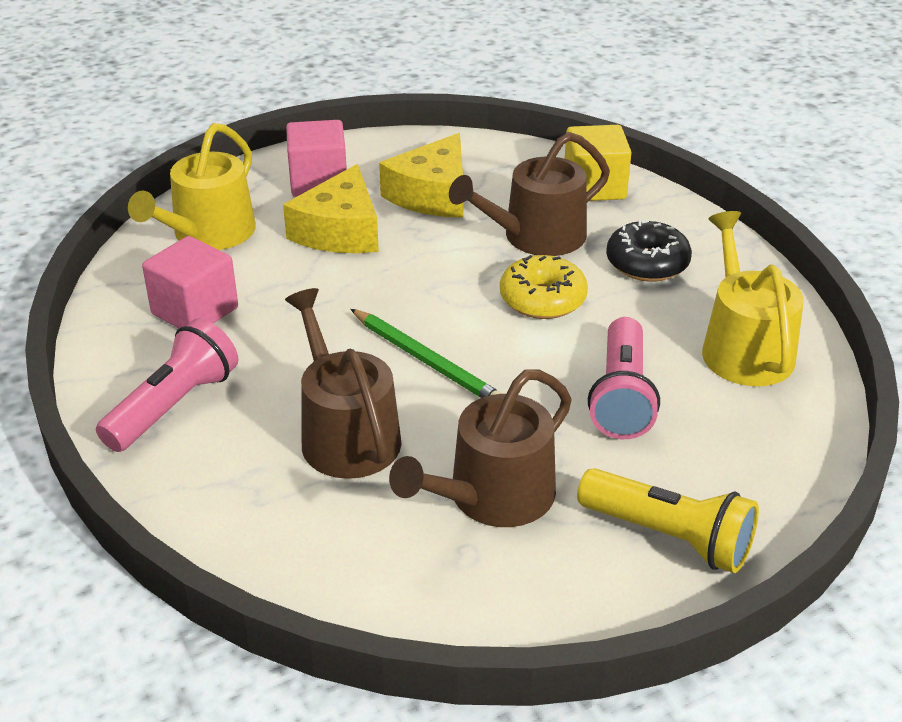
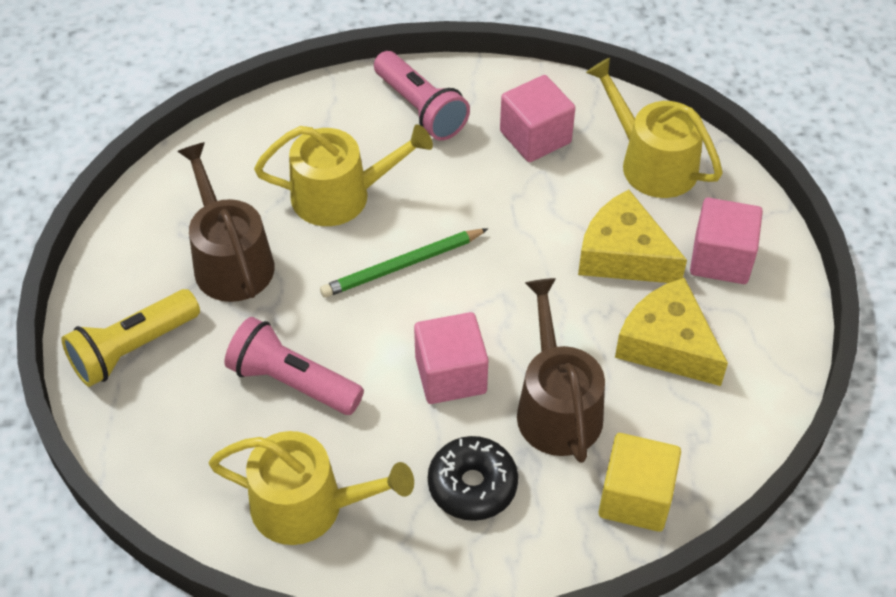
camera: 110 degrees right, 15 degrees up
(345, 433) = (341, 195): brown watering can -> yellow watering can
(542, 299) = (450, 375): yellow donut -> pink cube

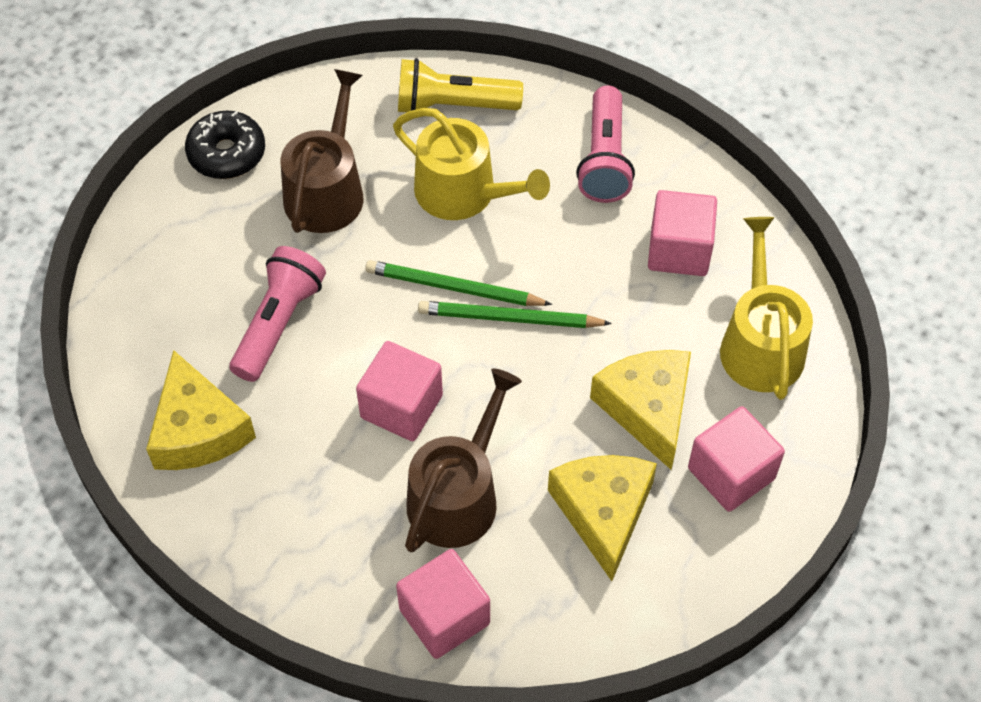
camera: 40 degrees right, 5 degrees up
(132, 349) = (191, 213): yellow flashlight -> yellow flashlight (453, 105)
(292, 381) = (279, 323): pink flashlight -> pink flashlight turned 45 degrees clockwise
(308, 506) = (198, 430): yellow watering can -> yellow cheese
(465, 260) = (509, 318): none -> green pencil
(472, 485) = (330, 507): black donut -> black donut (227, 153)
(635, 497) = (444, 616): yellow cube -> pink cube

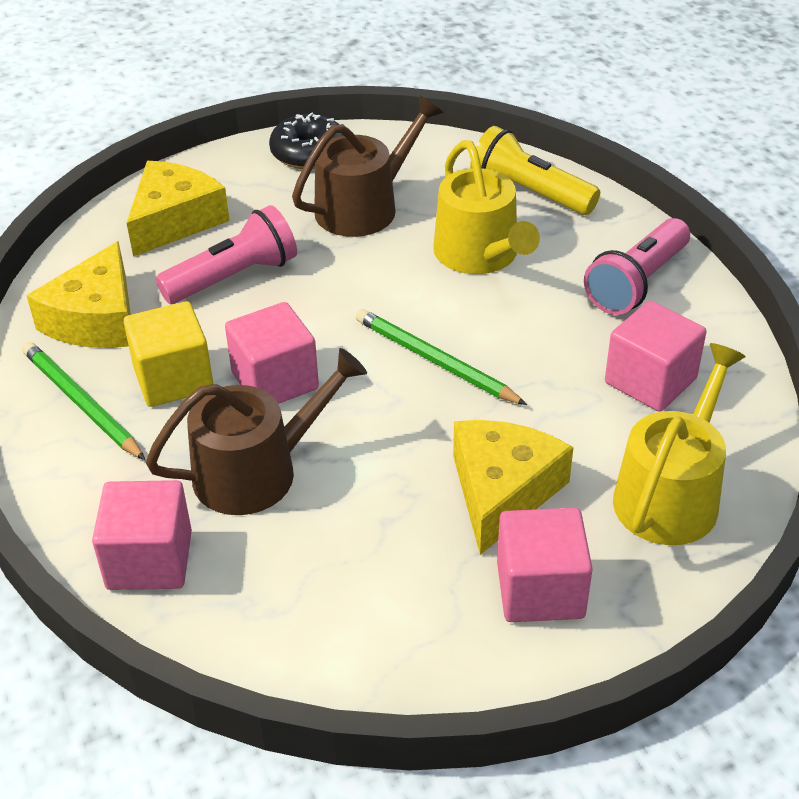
camera: 35 degrees right, 15 degrees down
(318, 451) = (173, 379): none -> yellow cube
(453, 288) = (405, 317): green pencil -> green pencil (81, 403)
(603, 512) = (378, 555): yellow cheese -> yellow cheese (175, 220)

